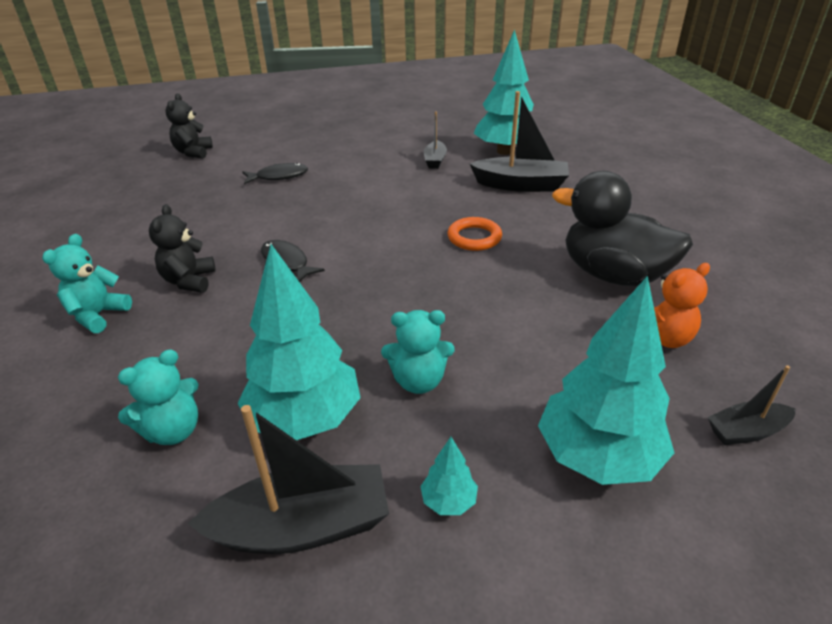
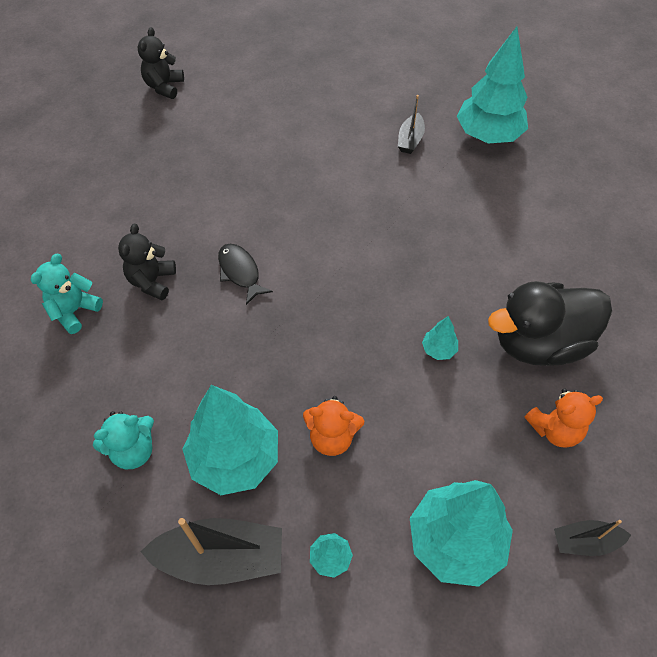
camera: 10 degrees right, 20 degrees up
(279, 176) = (246, 141): black fish -> none
(418, 381) = (332, 437): turquoise teddy bear -> orange teddy bear
(474, 238) = (422, 268): orange ring -> none
(513, 293) = (438, 350): none -> turquoise tree
(521, 185) = (490, 195): black boat -> none
(613, 275) = (539, 343): black duck -> black duck turned 60 degrees counterclockwise

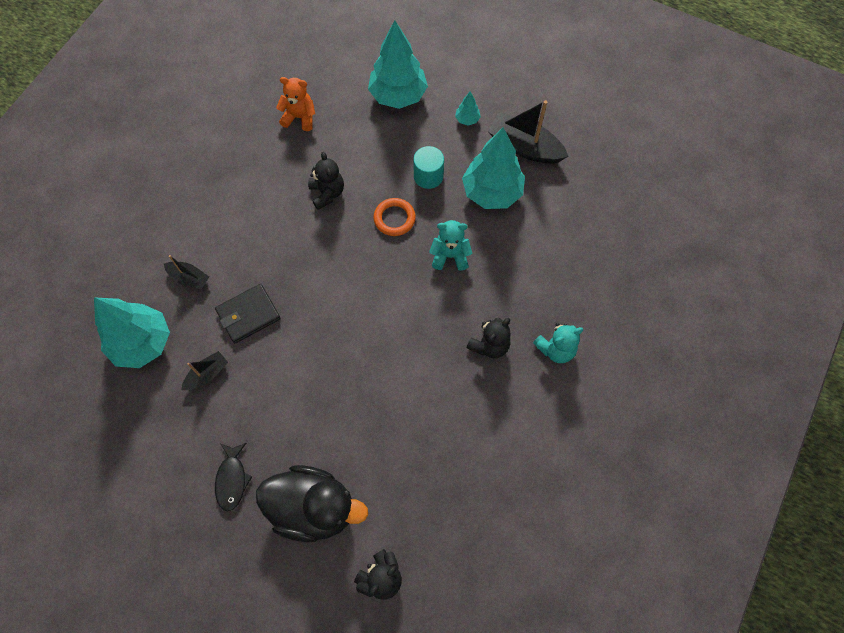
camera: 150 degrees left, 10 degrees up
(133, 450) = (550, 227): turquoise teddy bear -> turquoise teddy bear (450, 255)
(240, 272) = (421, 318): black fish -> black fish (232, 479)
(332, 437) = (428, 176): orange teddy bear -> turquoise cylinder
(338, 360) = (394, 218): none -> orange ring
(416, 197) = (248, 314): none -> black wallet
(438, 350) = (327, 193): turquoise tree -> black teddy bear
(539, 343) = (262, 165): black duck -> black duck (313, 508)
(585, 542) = (333, 64): black boat -> black boat (189, 278)

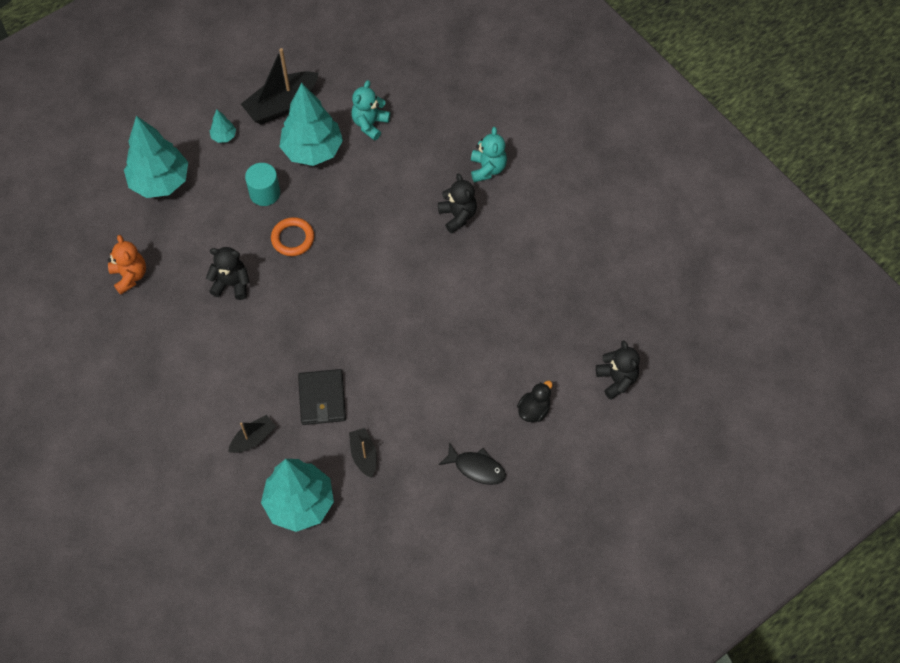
camera: 65 degrees left, 5 degrees down
(299, 117) = (130, 276): orange teddy bear -> orange teddy bear turned 120 degrees clockwise
(313, 508) = (534, 410): black duck -> black duck, size x0.45
(450, 255) = (356, 210): turquoise teddy bear -> turquoise teddy bear (370, 124)

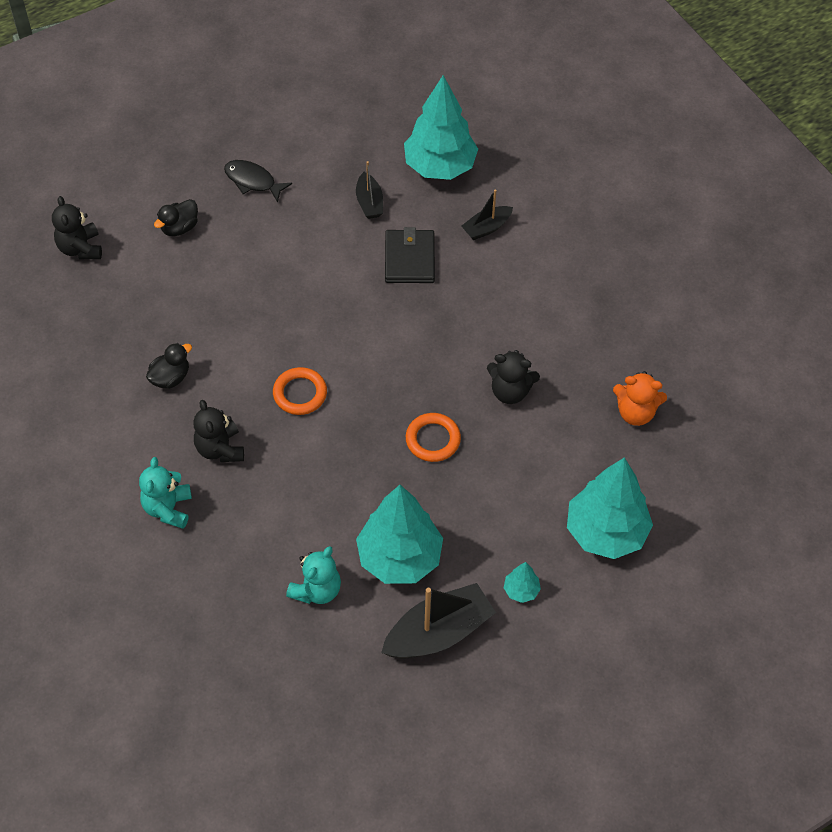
camera: 175 degrees left, 5 degrees down
(130, 276) = (635, 412): orange teddy bear -> orange teddy bear turned 60 degrees counterclockwise
(265, 193) = (466, 503): turquoise cylinder -> none
(402, 266) = (300, 393): none -> orange ring
(509, 269) = (170, 377): none -> black duck

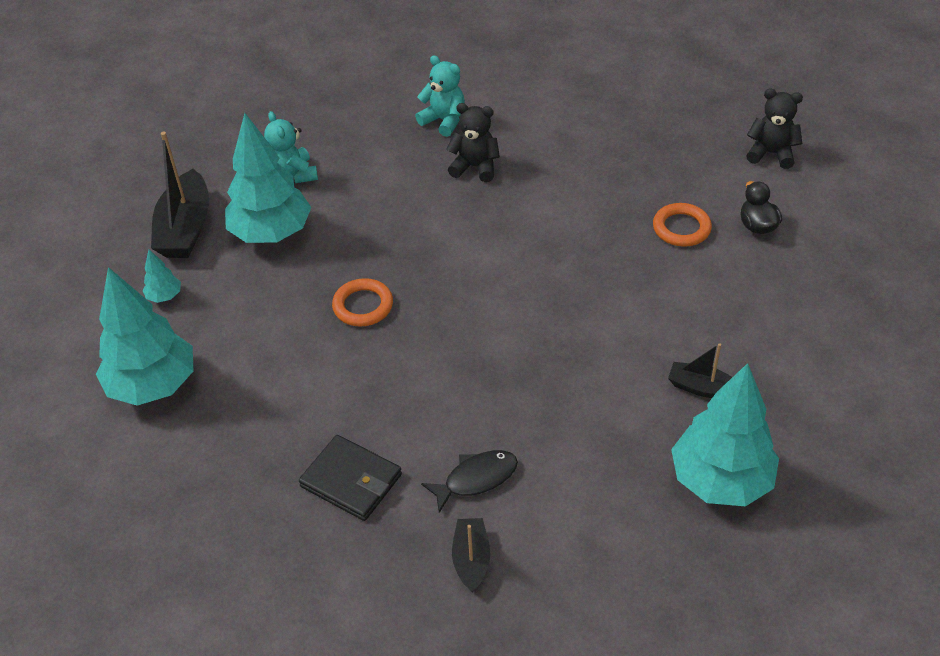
camera: 125 degrees right, 10 degrees down
(170, 377) = (575, 162): black duck -> none
(253, 181) = (792, 302): black fish -> black fish (476, 479)
(300, 393) = (491, 236): orange ring -> orange ring (681, 228)
(409, 259) = (595, 387): black wallet -> black wallet (351, 480)
(486, 228) = (594, 480): black boat -> black boat (471, 559)
(510, 391) = (364, 391): black teddy bear -> none
(635, 412) = (248, 486): orange teddy bear -> none

